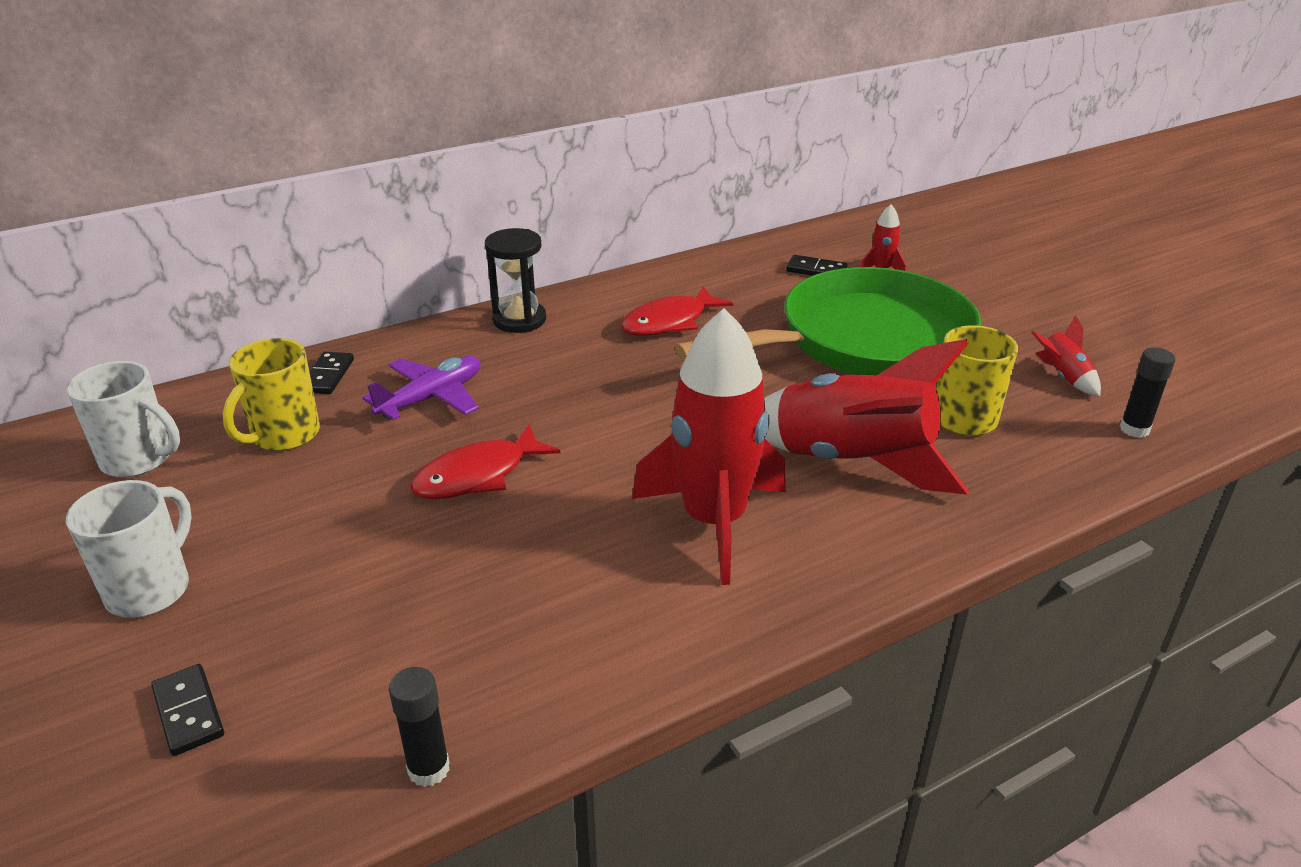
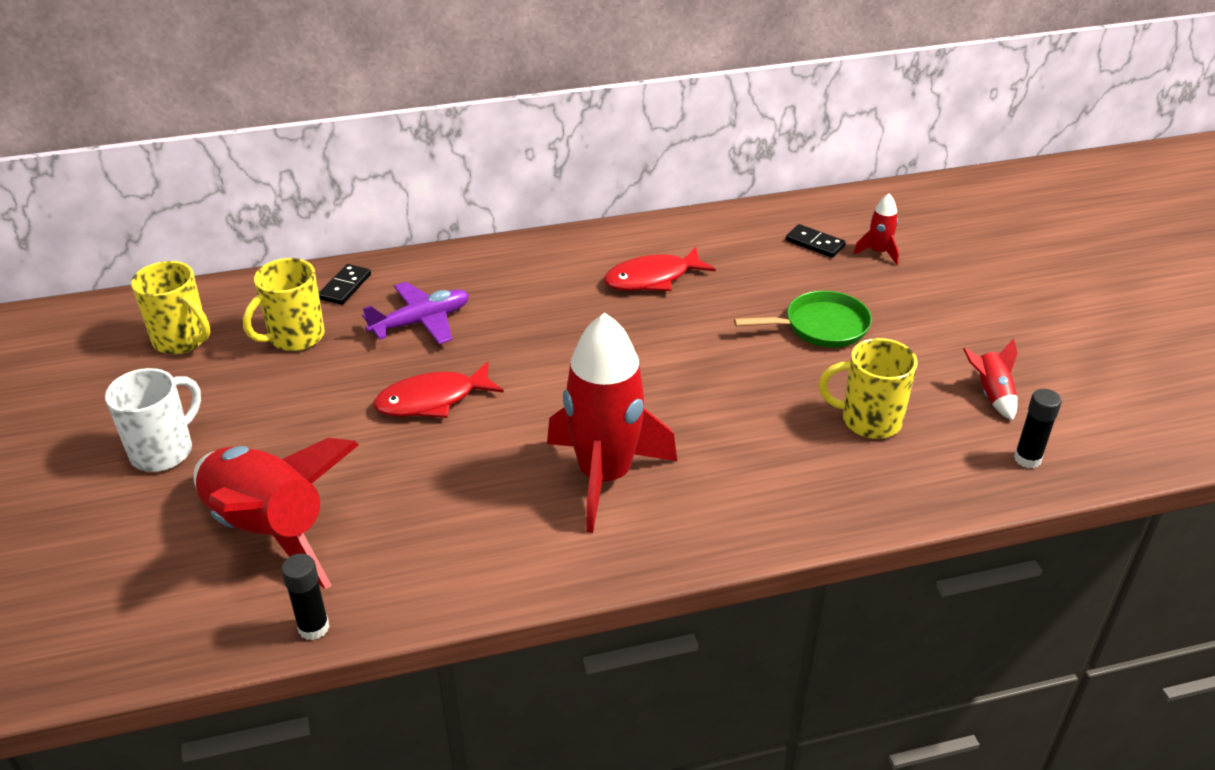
camera: 15 degrees right, 5 degrees up
(139, 460) = (182, 340): white mug -> yellow mug
(188, 712) = (165, 551): black domino -> none
(519, 320) = (522, 256): black hourglass -> none
(852, 462) = (748, 444): red rocket -> red rocket (270, 530)
(863, 341) = (820, 326): green pan -> green pan, size x0.46

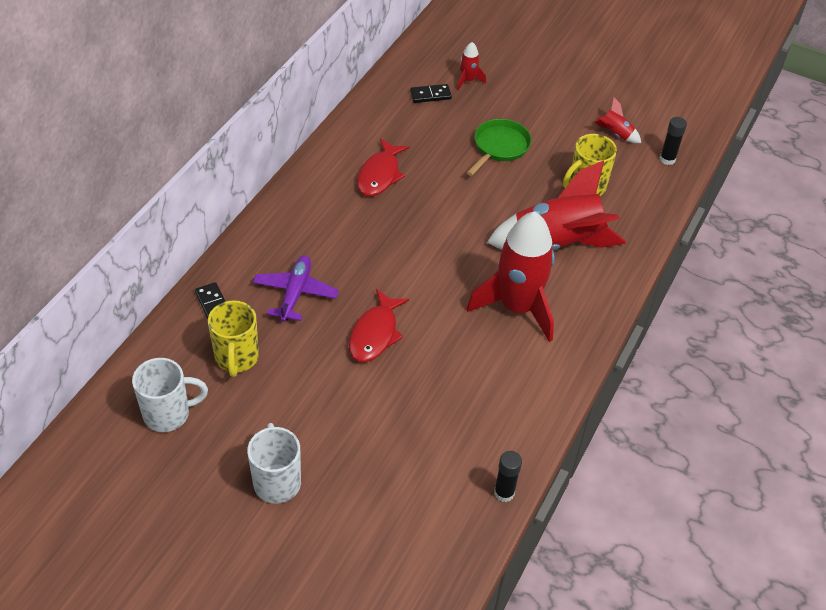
camera: 50 degrees left, 10 degrees up
(182, 340) = (168, 414): yellow mug -> white mug
(270, 530) = (406, 469): red rocket -> red rocket (556, 244)

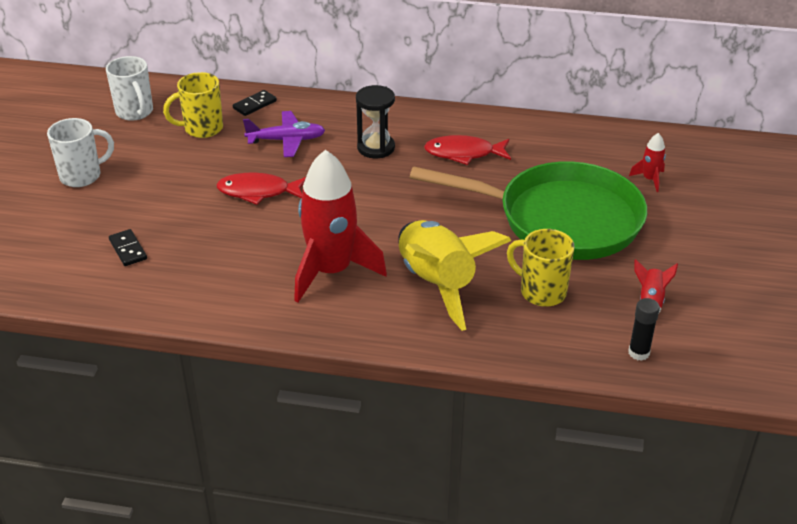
camera: 75 degrees right, 10 degrees down
(341, 230) = (376, 148): none -> black hourglass
(430, 95) = (605, 160): black domino -> black domino (128, 249)
(499, 147) = (560, 219): green pan -> green pan, size x2.16
(504, 493) = (97, 302): black glue stick -> none
(556, 244) = (437, 284): red rocket -> yellow rocket

